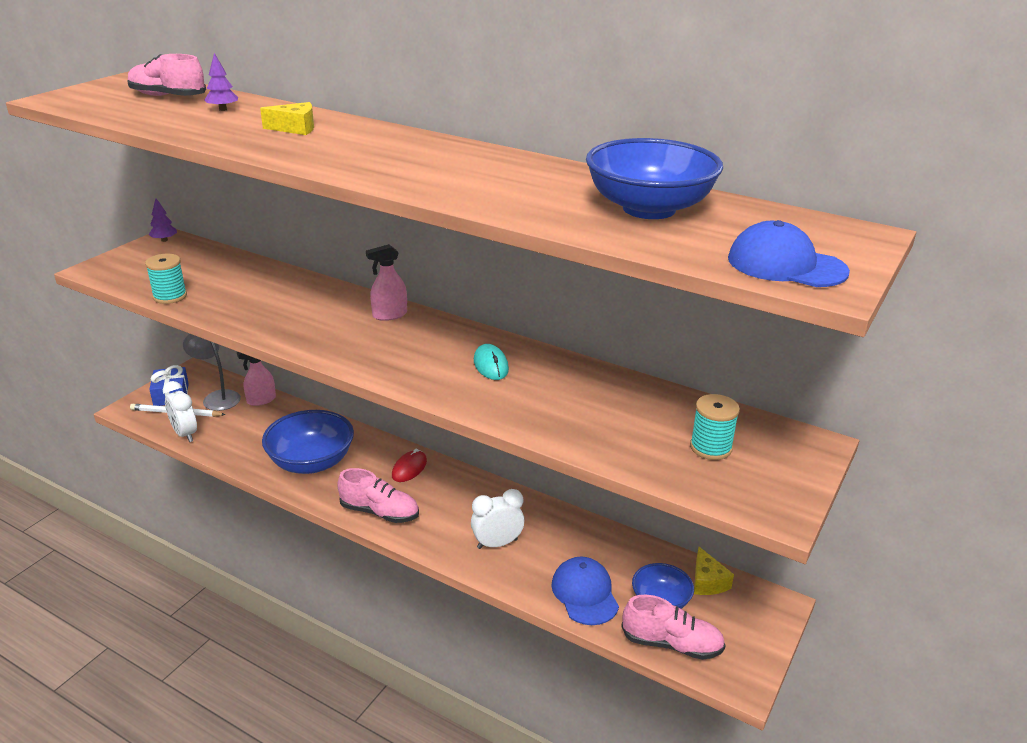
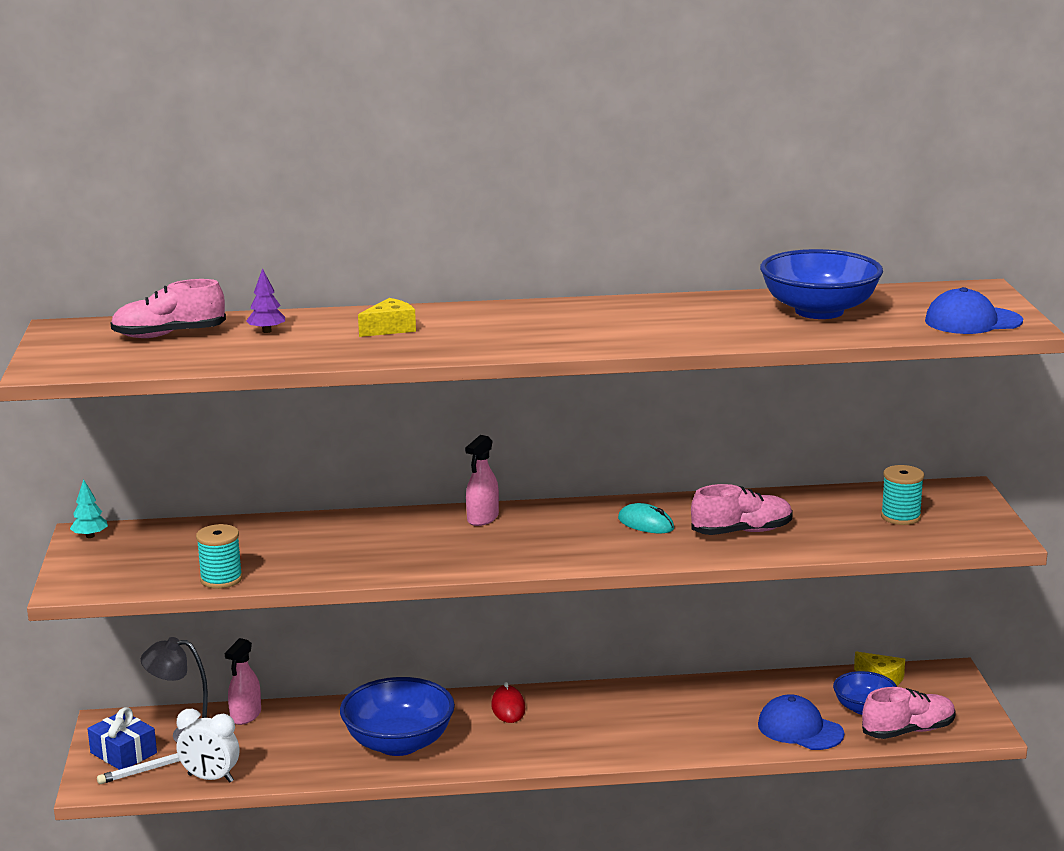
camera: 35 degrees left, 10 degrees down
(164, 240) = (90, 536): purple tree -> turquoise tree
(379, 512) = (535, 751): pink shoe -> pink shoe (742, 532)
(497, 544) = (678, 728): white clock -> none

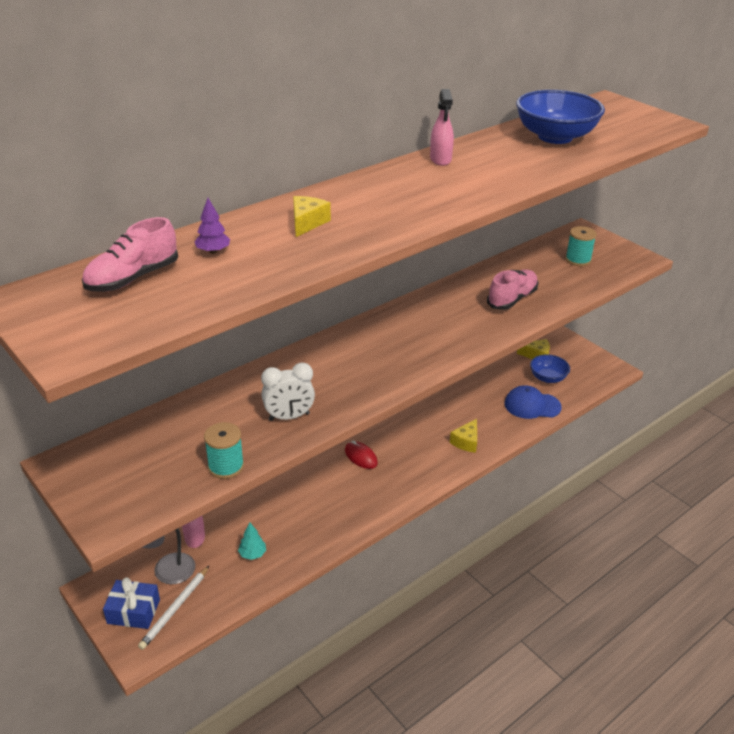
camera: 35 degrees left, 15 degrees up
(90, 536) = (66, 464): turquoise tree -> turquoise tree (252, 554)
(210, 778) = (221, 603): white clock -> white clock (289, 417)
(399, 743) = (321, 514): blue bowl -> none
(482, 518) = (347, 341): pink spray bottle -> pink spray bottle (440, 159)
(646, 523) = (452, 311): turquoise mouse -> none
(659, 736) = (466, 442): none -> yellow cheese
(908, 731) = (583, 384): pink shoe -> none
(973, 321) = (645, 125): blue cap -> none

